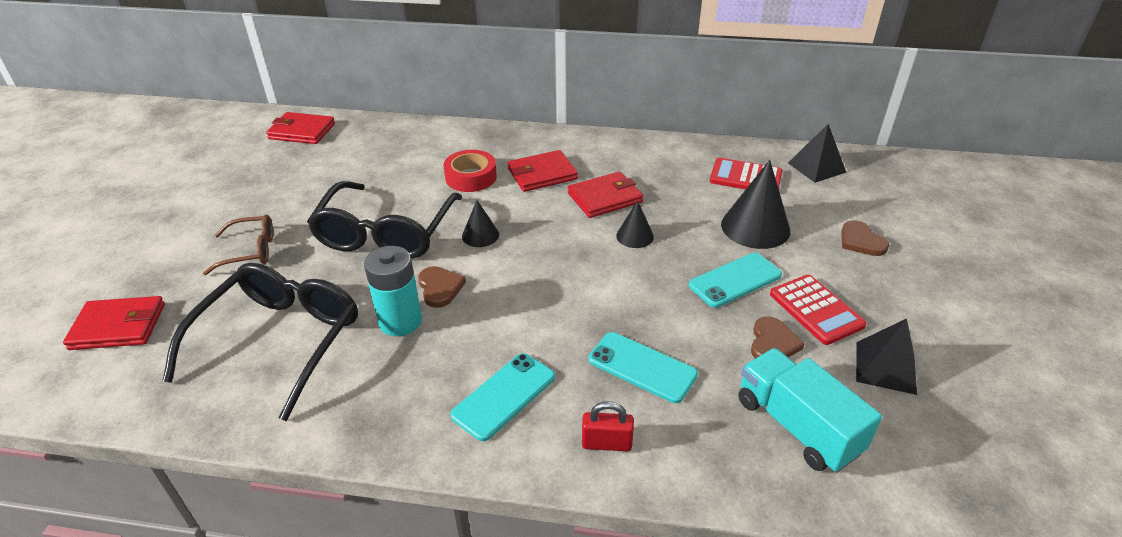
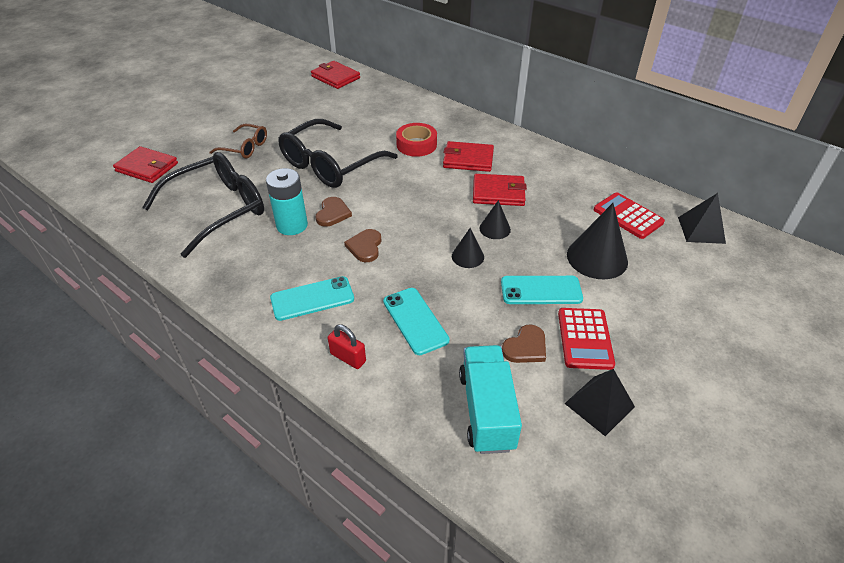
camera: 30 degrees right, 5 degrees up
(480, 235) = (388, 188): black cone -> black cone (467, 256)
(861, 241) = (679, 303): brown heart -> brown heart (365, 247)

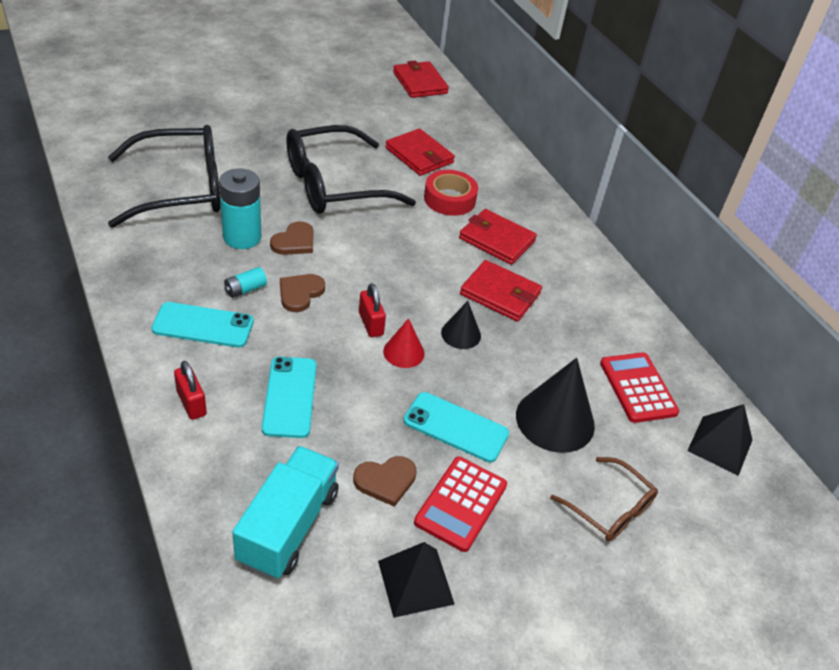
camera: 20 degrees right, 0 degrees up
(147, 167) = (145, 115): red wallet -> red wallet (419, 155)
(245, 147) = (258, 130): brown glasses -> brown glasses (609, 508)
(323, 260) = (245, 289): none -> turquoise battery
(430, 247) = (371, 324): none -> red padlock
(467, 256) = (403, 352): black cone -> red cone

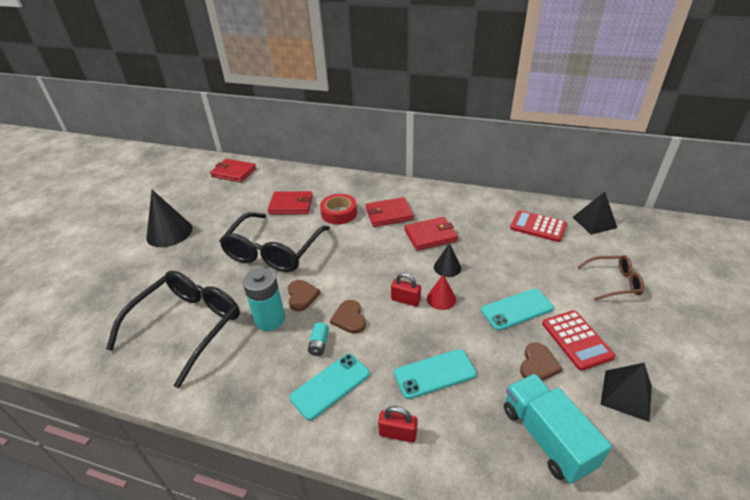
camera: 40 degrees left, 5 degrees down
(290, 397) = (435, 374): turquoise phone -> turquoise phone turned 60 degrees counterclockwise
(555, 420) = (539, 267): black cone -> black cone (169, 232)

